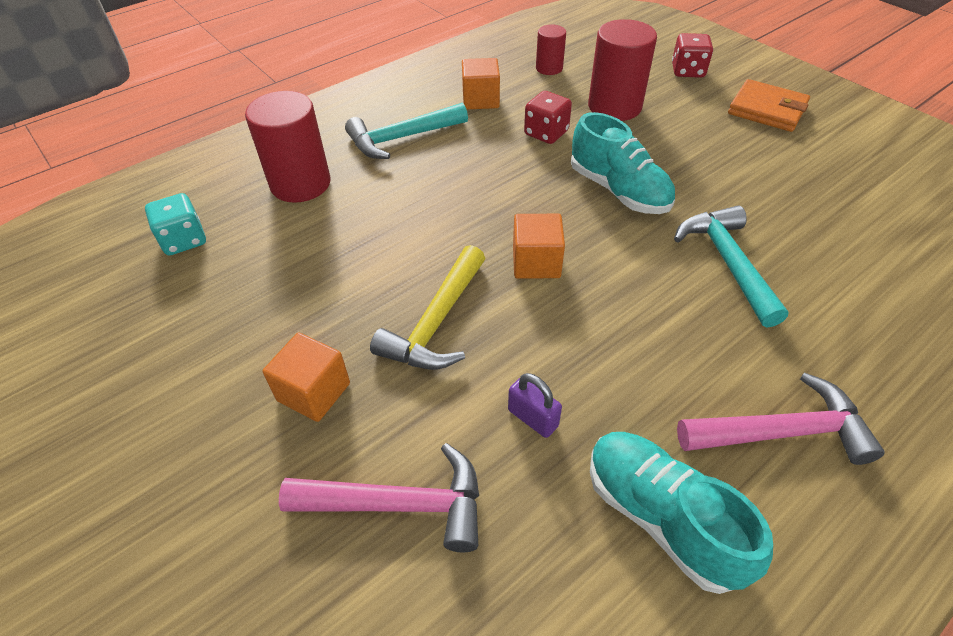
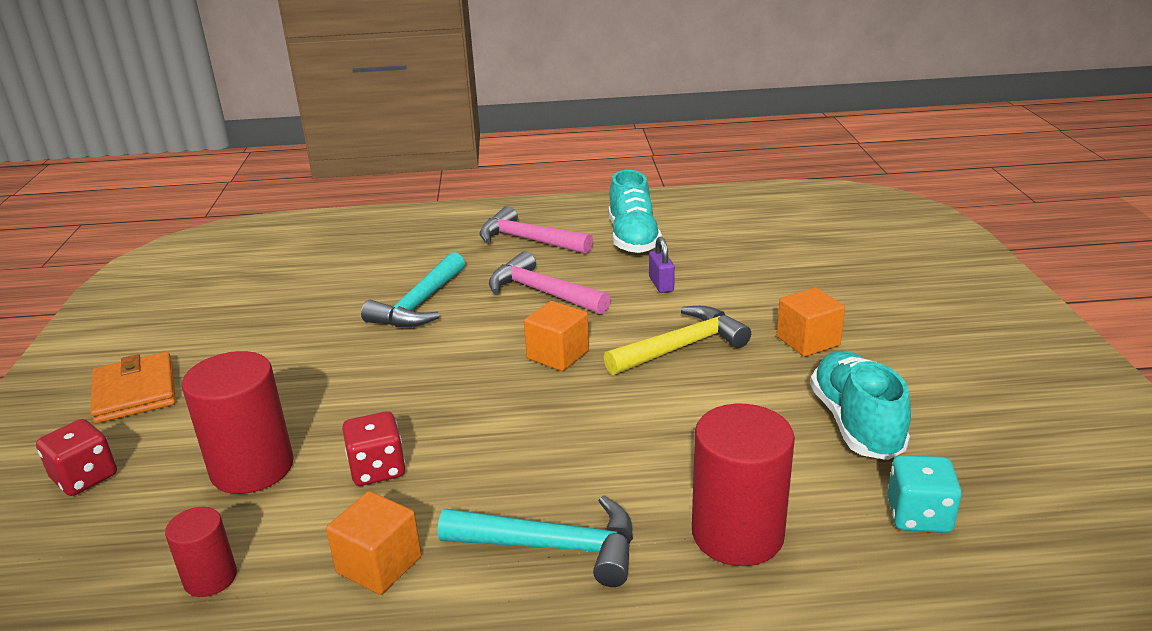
camera: 145 degrees left, 20 degrees down
(400, 504) = (774, 280): pink hammer -> pink hammer (542, 292)
(619, 190) = (407, 379): turquoise shoe -> turquoise shoe (855, 423)

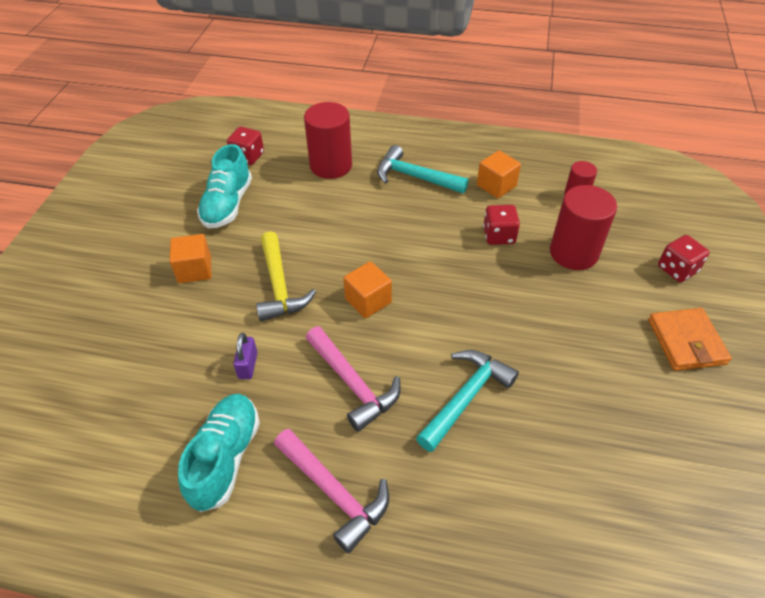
camera: 165 degrees left, 20 degrees up
(682, 347) = (279, 286): yellow hammer -> yellow hammer turned 90 degrees counterclockwise
(918, 516) = (248, 157): turquoise dice -> red dice

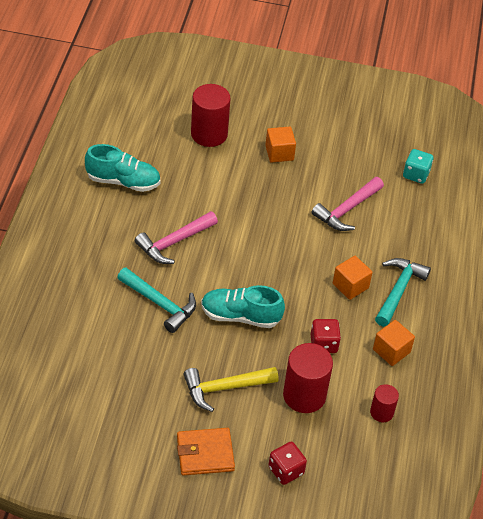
camera: 85 degrees right, 0 degrees up
(227, 205) = (352, 166): turquoise shoe -> turquoise shoe (240, 316)
(248, 157) = (416, 174): red dice -> turquoise dice
(248, 365) = (191, 188): purple padlock -> none
(279, 286) = (263, 201): yellow hammer -> yellow hammer (224, 388)
(331, 165) = (409, 231): red cylinder -> red cylinder (209, 134)
(334, 493) = (96, 232): pink hammer -> pink hammer (347, 210)
(368, 300) = (249, 253): orange cube -> orange cube (350, 286)

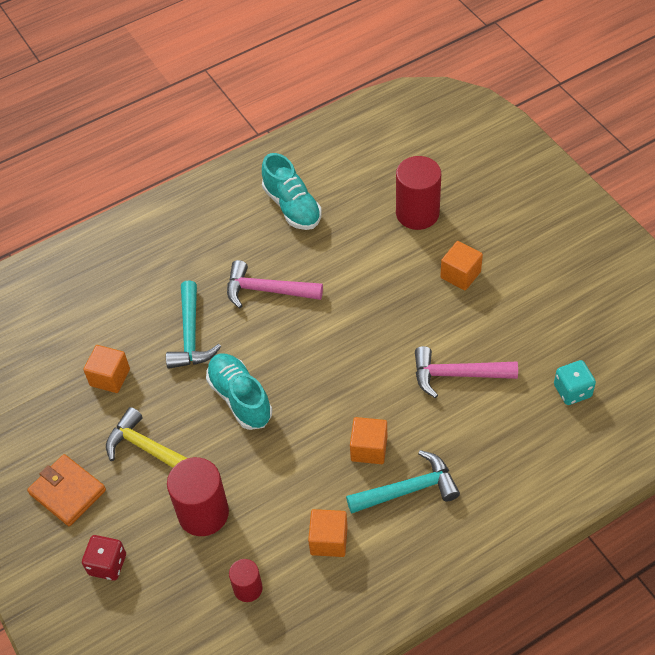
camera: 55 degrees right, 5 degrees up
(140, 368) = (110, 377): none -> orange cube
(323, 344) = (277, 482): red dice -> none

